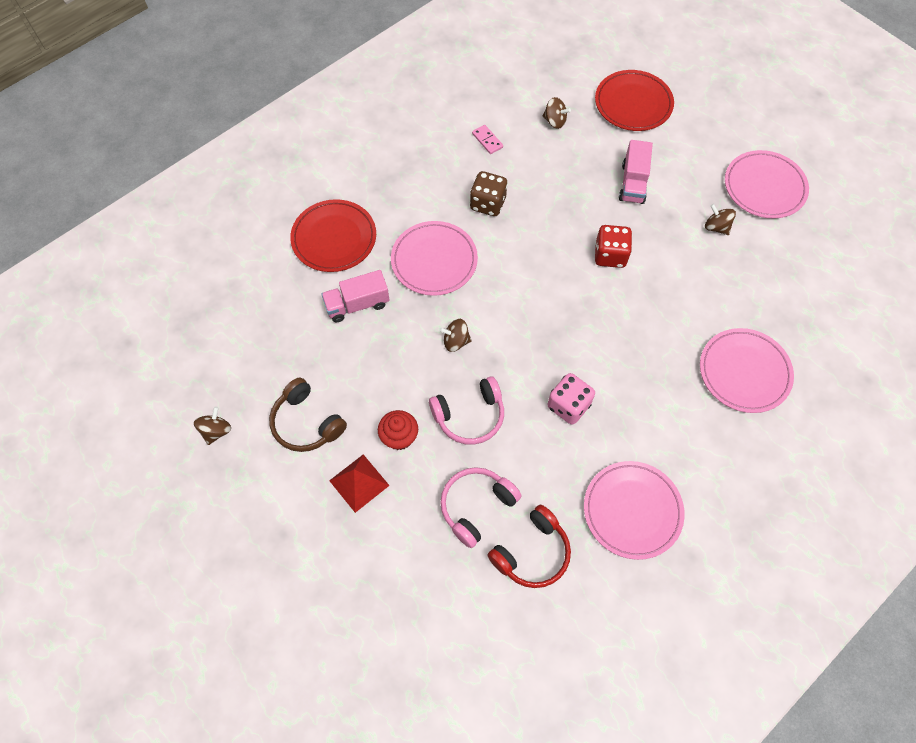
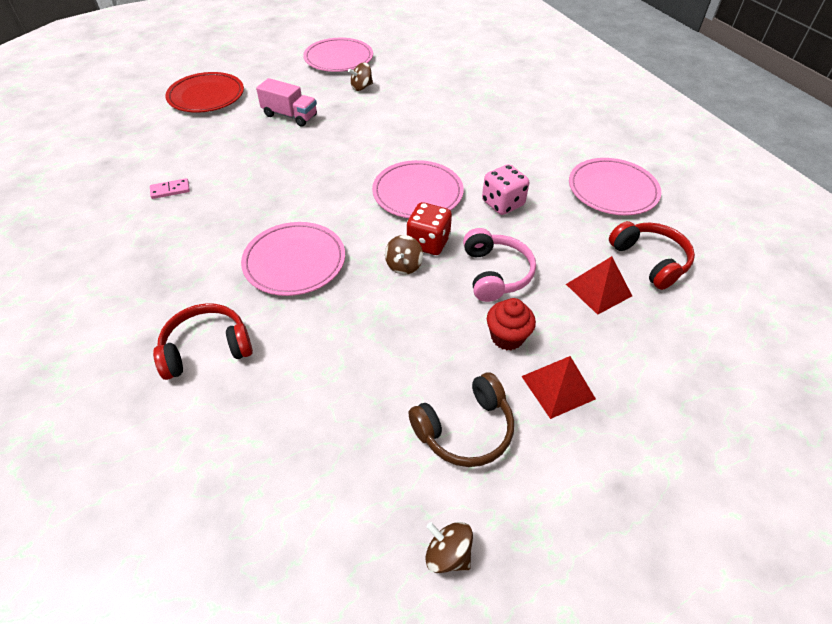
camera: 75 degrees left, 15 degrees down
(334, 238) = (206, 348): red plate -> red headphones
(357, 304) = (316, 342): pink truck -> none
(476, 506) = (598, 290): pink headphones -> red pyramid
(488, 204) = (249, 206): brown dice -> none
(554, 121) = (186, 142): brown spinning top -> none
(610, 255) = (357, 145): red dice -> red dice (428, 243)
(744, 372) = (499, 107): pink plate -> pink plate (417, 193)

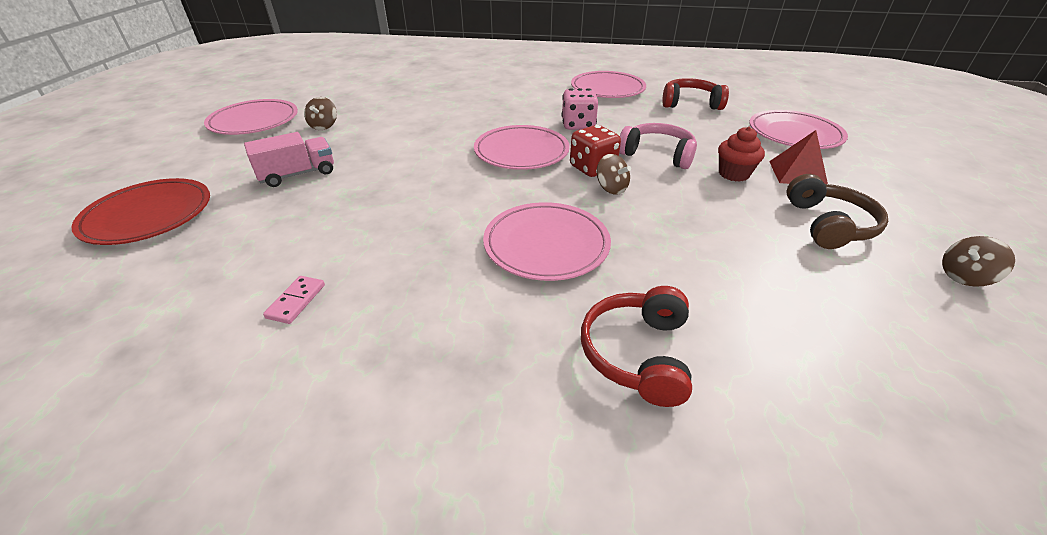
camera: 55 degrees left, 10 degrees down
(598, 290) = (706, 127): red pyramid -> none
(664, 367) = (794, 134): none -> pink plate

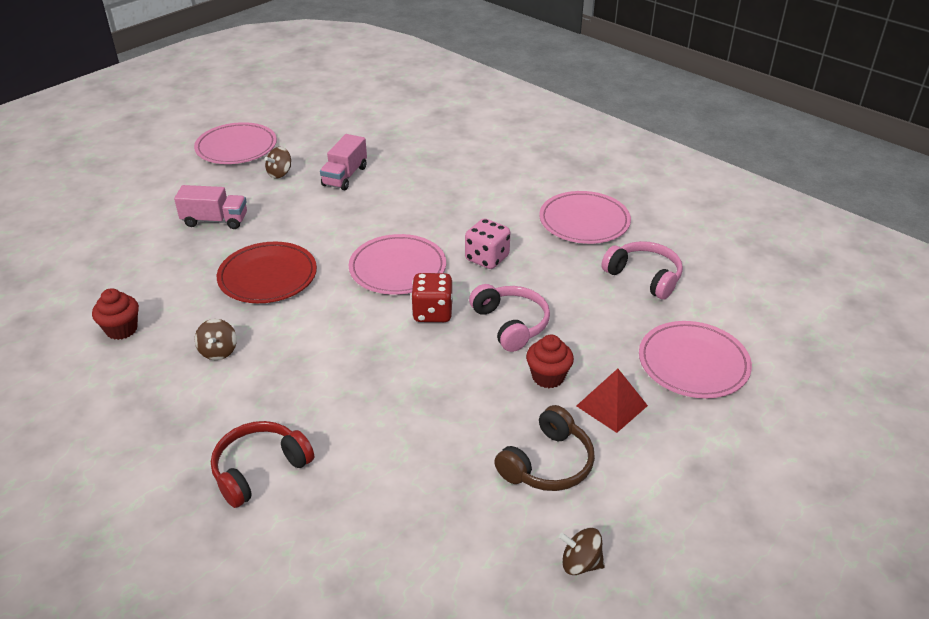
camera: 35 degrees right, 0 degrees up
(148, 215) = (102, 220): red plate -> red plate (268, 276)
(296, 301) = (121, 329): pink domino -> red cupcake
(389, 112) = (345, 176): none -> pink truck
(546, 245) = (305, 365): pink plate -> none
(611, 188) = (419, 340): brown spinning top -> brown spinning top (218, 351)
(690, 103) = (644, 277): red headphones -> pink headphones

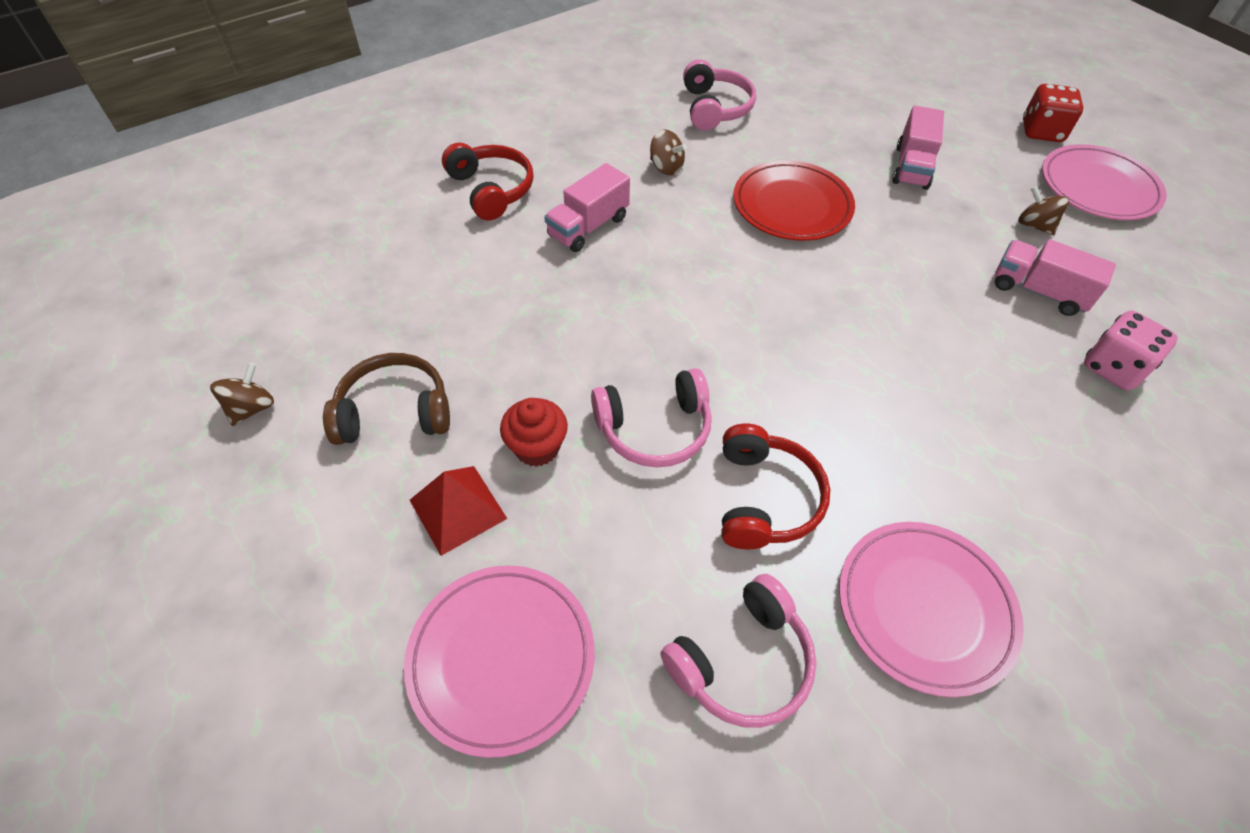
camera: 100 degrees right, 15 degrees up
(121, 329) = (715, 108): red cupcake -> pink headphones
(218, 351) = (666, 167): brown spinning top -> brown spinning top turned 150 degrees counterclockwise
(308, 389) = (588, 227): none -> pink truck
(397, 268) = (798, 323): pink plate -> none
(432, 313) = (696, 347): red dice -> red dice (1041, 132)
(487, 258) = (815, 430): pink dice -> pink dice (1113, 368)
(543, 275) = (765, 498): none -> red headphones
(548, 464) = (394, 412): brown headphones -> brown headphones turned 120 degrees clockwise

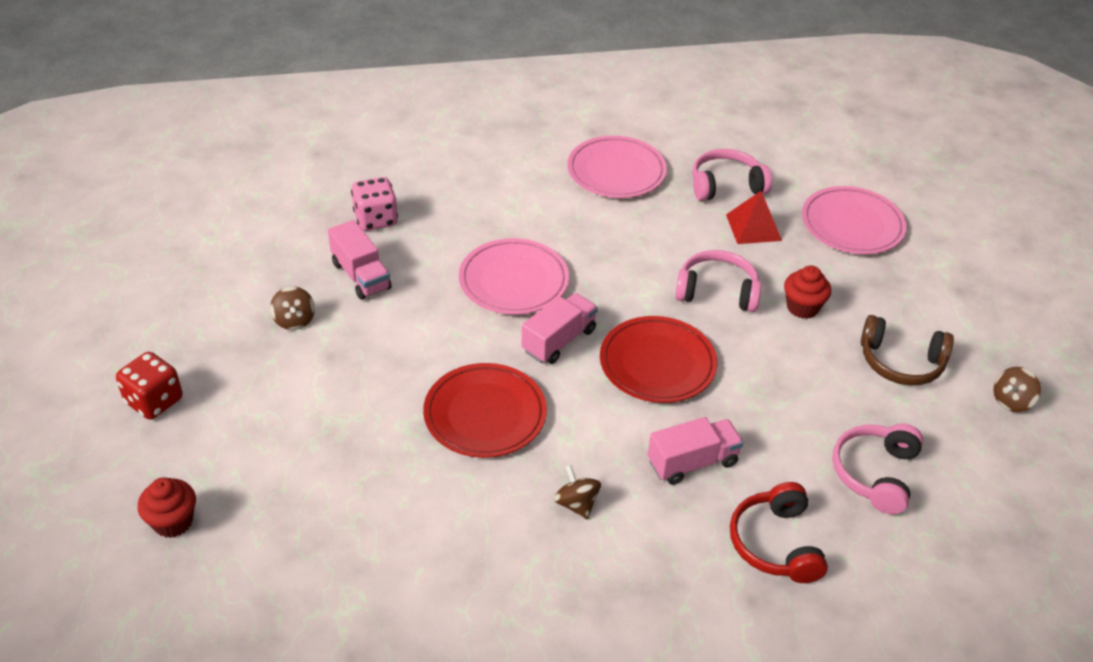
camera: 155 degrees left, 10 degrees down
(458, 509) = (864, 293): red pyramid -> red pyramid (753, 227)
(671, 307) = (657, 363): none -> red plate
(715, 108) = (464, 569): pink headphones -> pink headphones (875, 473)
(765, 498) = (668, 236): red headphones -> none
(911, 167) = (331, 411): pink truck -> pink truck (559, 340)
(924, 77) = (173, 522): none -> red cupcake
(1098, 187) = (191, 330): pink plate -> pink plate (513, 281)

